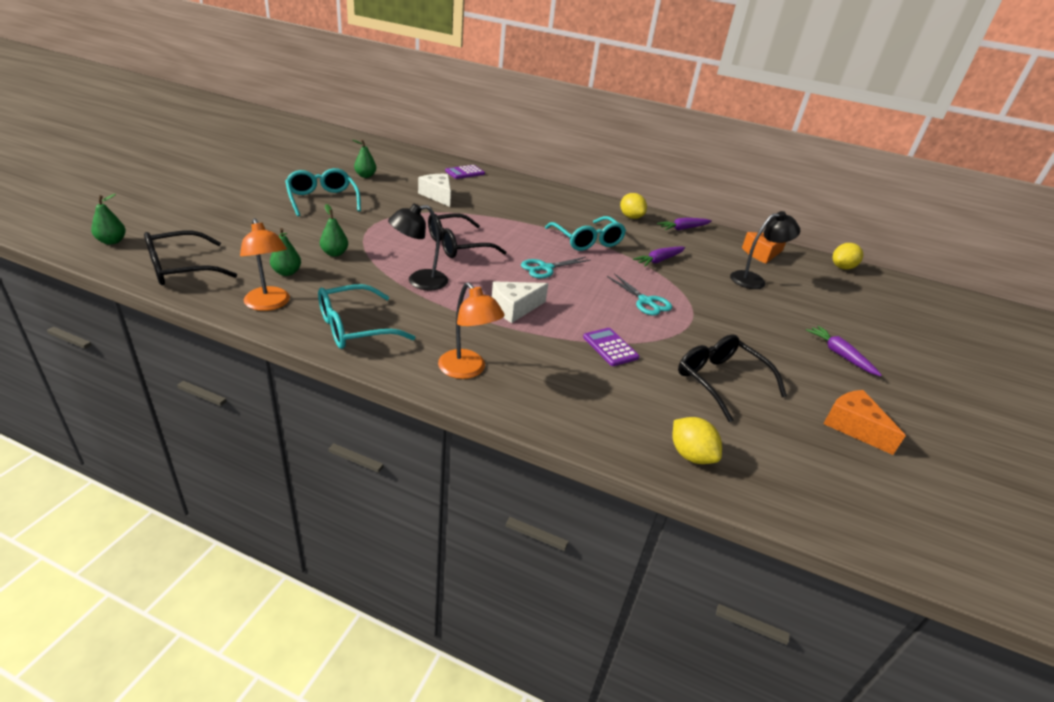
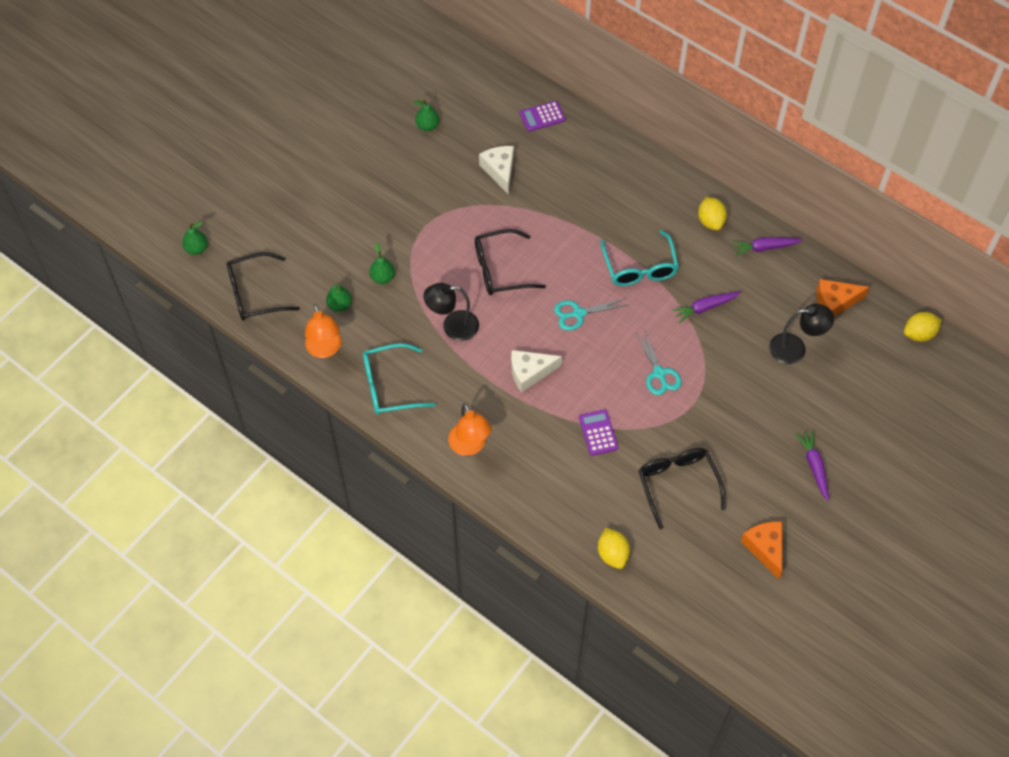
camera: 20 degrees right, 25 degrees up
(322, 200) = (378, 178): turquoise glasses -> none

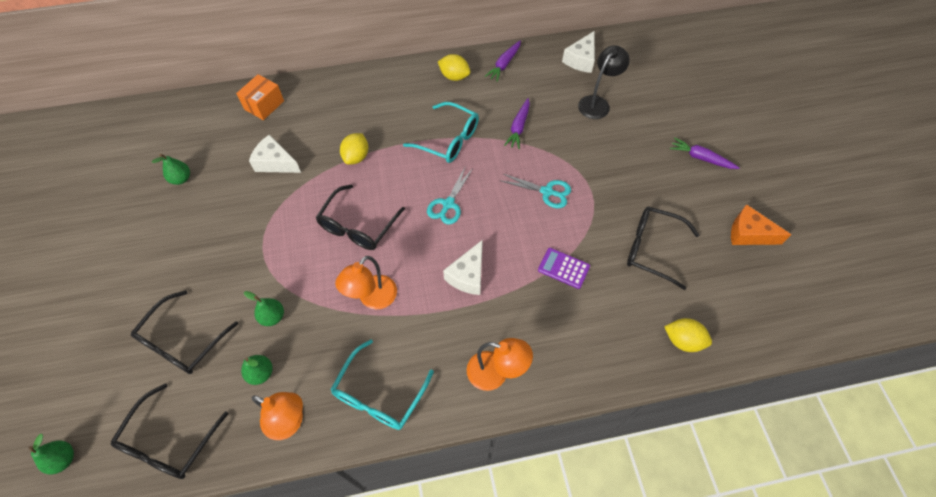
camera: 50 degrees left, 0 degrees up
(318, 241) = (182, 342): none -> black glasses
(453, 326) = (372, 299): black lamp -> orange lamp
(542, 116) = (264, 105): purple calculator -> orange box
(835, 302) = (581, 60): orange cheese -> white cheese
(919, 334) = (642, 38): yellow lemon -> yellow lemon (356, 157)

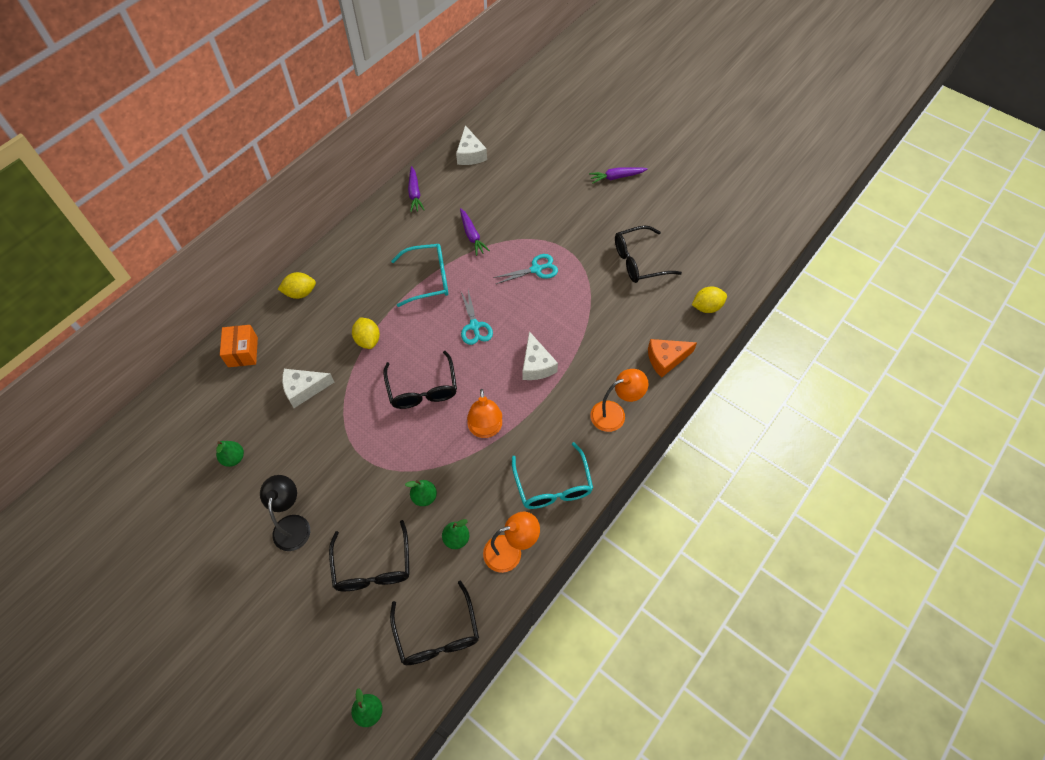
camera: 40 degrees left, 0 degrees up
(454, 76) = (384, 227): yellow lemon -> yellow lemon (300, 293)
(563, 268) = (595, 314): purple calculator -> none
(597, 103) = (512, 181): black lamp -> black lamp (292, 524)
(749, 234) = (688, 210): orange cheese -> orange cheese (666, 359)

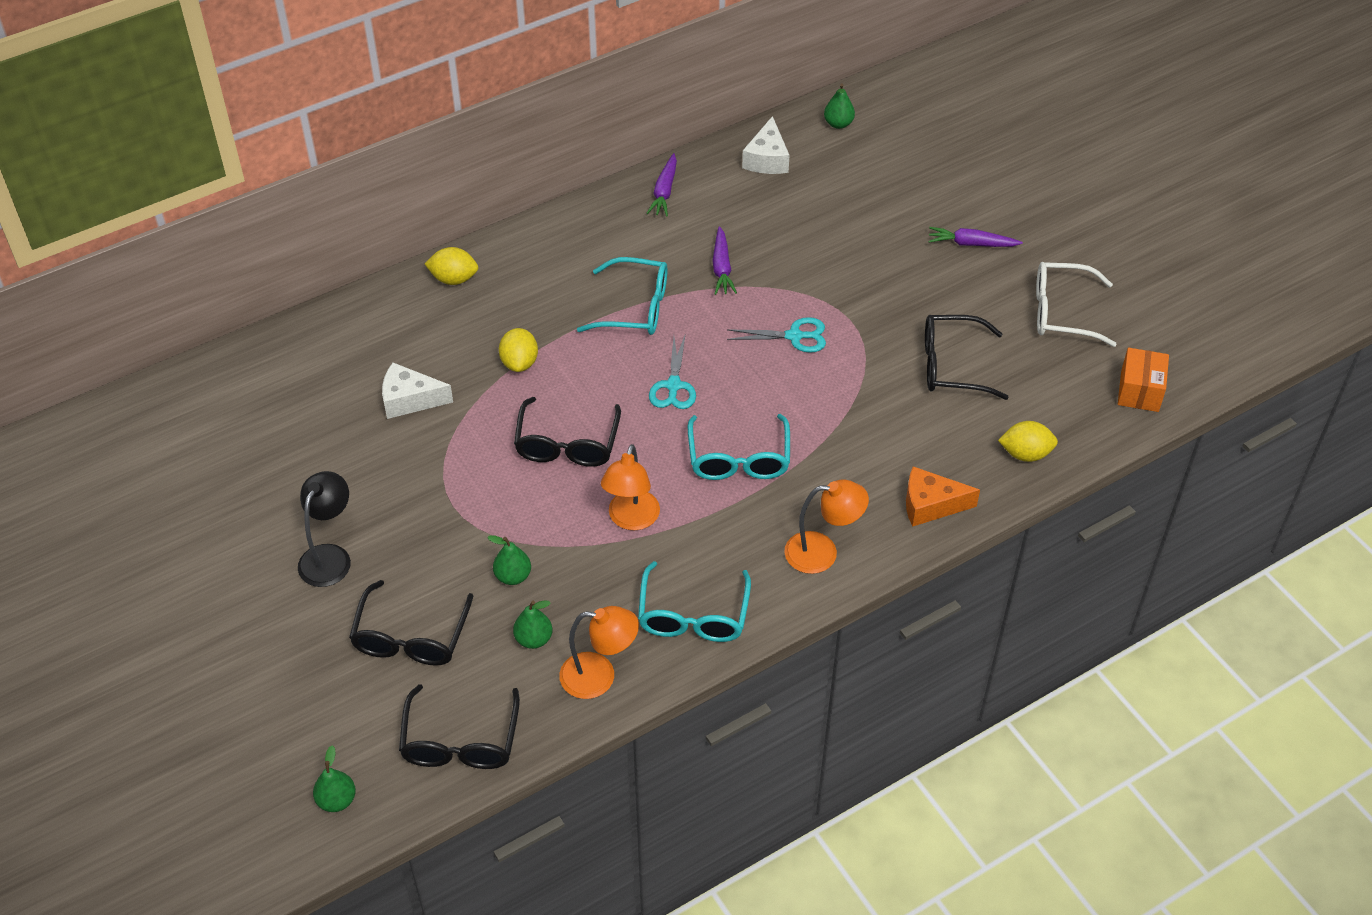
camera: 20 degrees right, 10 degrees down
(233, 458) = (287, 456): green pear -> green pear (838, 124)
(243, 352) = (349, 332): orange box -> orange box (1139, 391)
(536, 365) = (739, 459): white cheese -> turquoise glasses
(687, 207) = (1061, 312): none -> white glasses

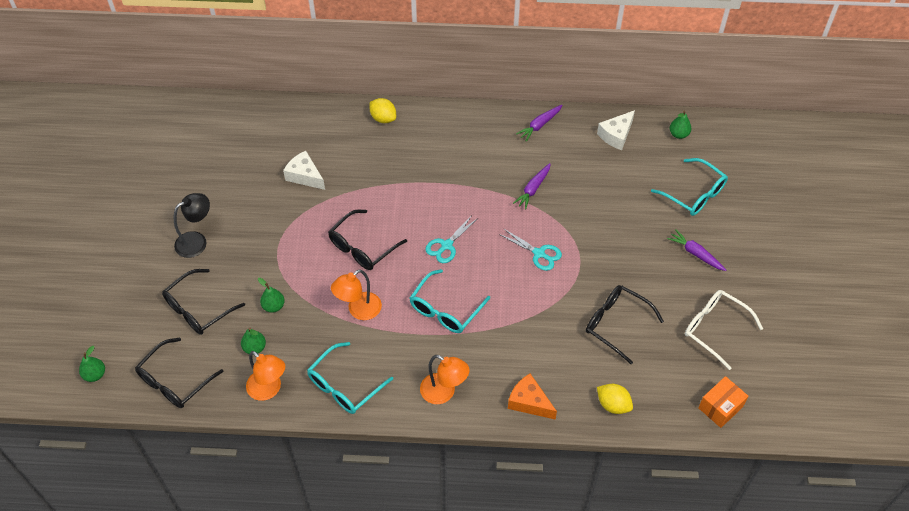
camera: 35 degrees right, 5 degrees up
(519, 362) = (377, 186): yellow lemon -> none
(635, 308) = (464, 187): turquoise glasses -> turquoise glasses (694, 194)

